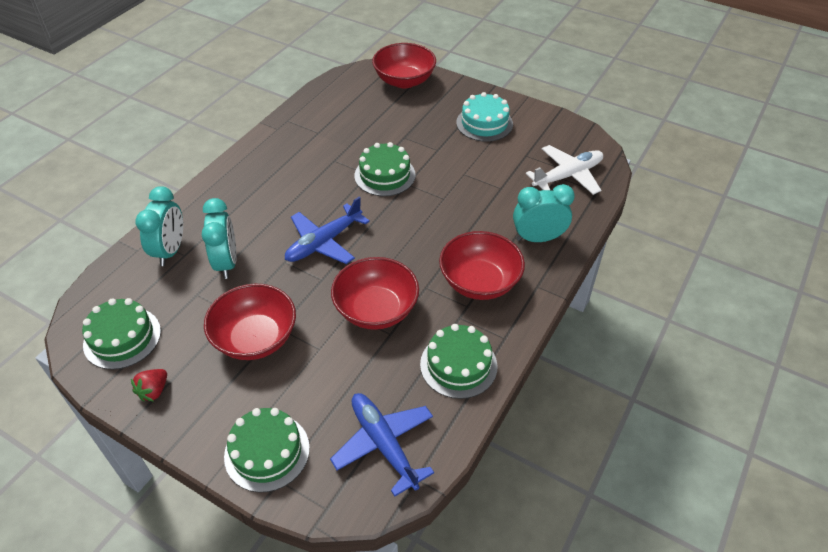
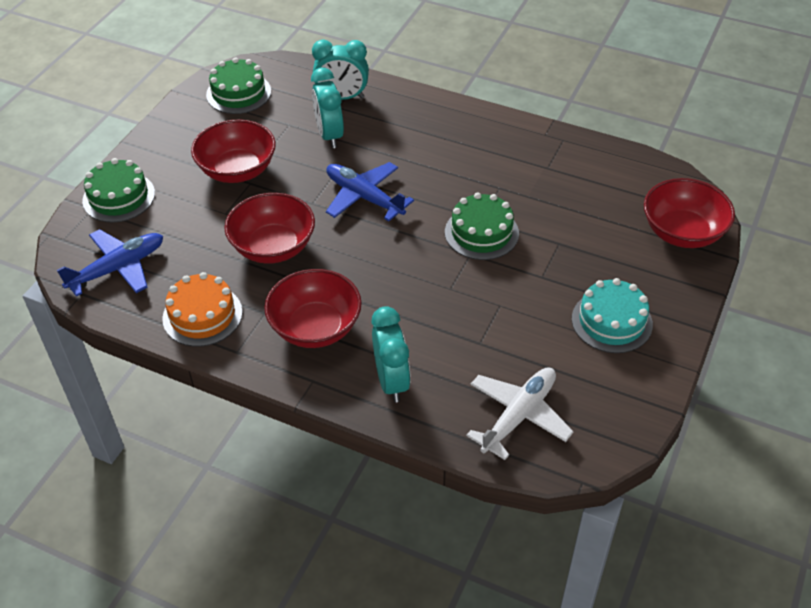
camera: 85 degrees right, 0 degrees up
(154, 391) = (183, 122): red strawberry -> none
(227, 263) = (329, 135): turquoise clock -> turquoise clock turned 90 degrees clockwise
(458, 365) = (202, 315): green cake -> orange cake
(568, 176) = (519, 415): white plane -> white plane turned 105 degrees counterclockwise

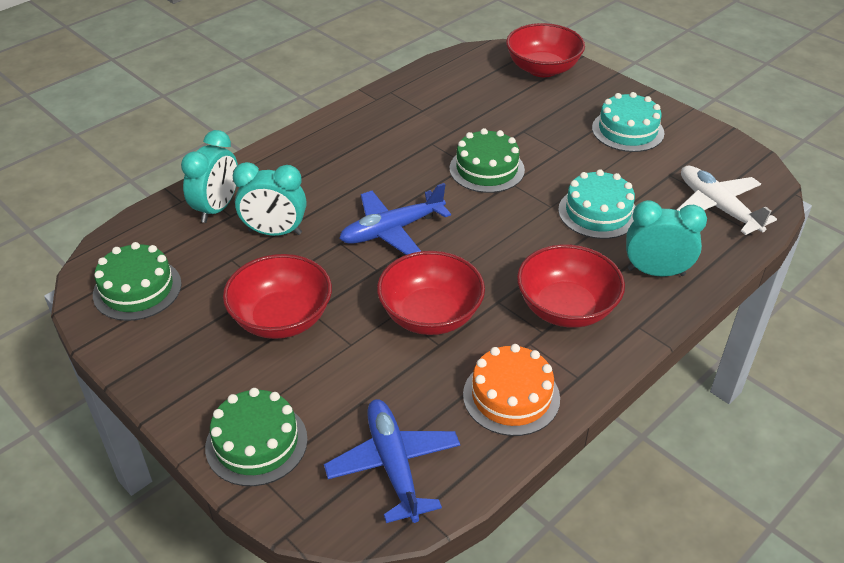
camera: 70 degrees left, 5 degrees down
(459, 323) = (598, 212): none -> turquoise cake

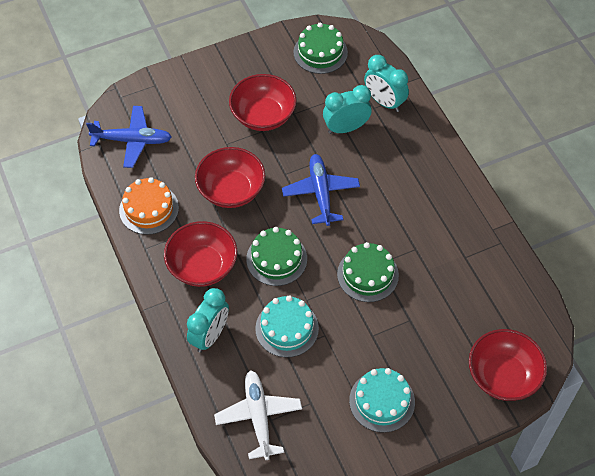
camera: 110 degrees right, 15 degrees up
(256, 443) = (177, 87): green cake -> green cake (276, 259)
(275, 232) = (346, 128): turquoise clock -> turquoise clock turned 45 degrees clockwise
(717, 207) = (258, 416): white plane -> white plane turned 90 degrees counterclockwise

